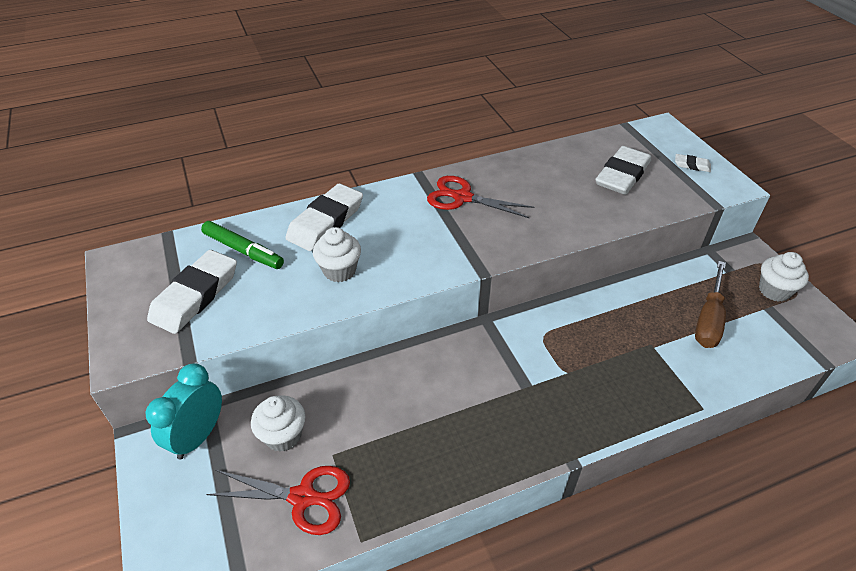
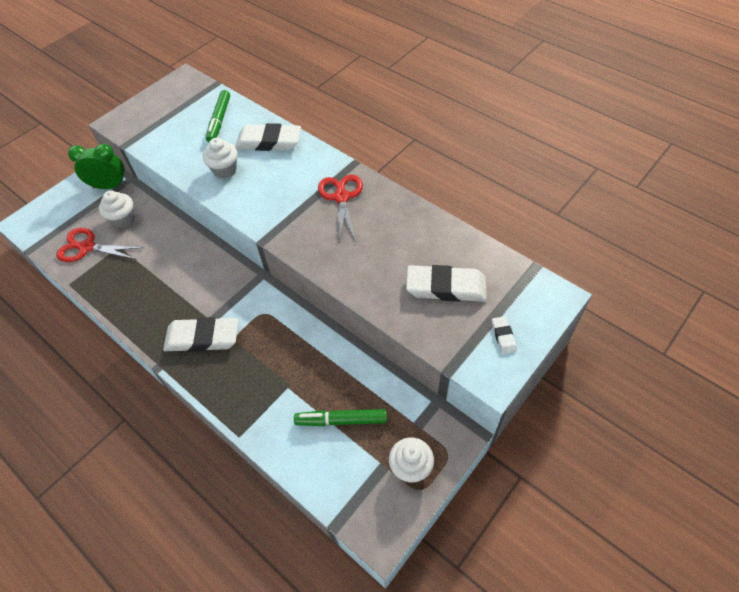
camera: 65 degrees right, 10 degrees up
(195, 295) = (171, 122): white eraser -> white eraser (202, 338)
(198, 436) = (110, 186): turquoise clock -> green clock
(303, 497) = (87, 247): red scissors -> red scissors turned 120 degrees clockwise
(709, 319) = (341, 420): brown screwdriver -> green marker

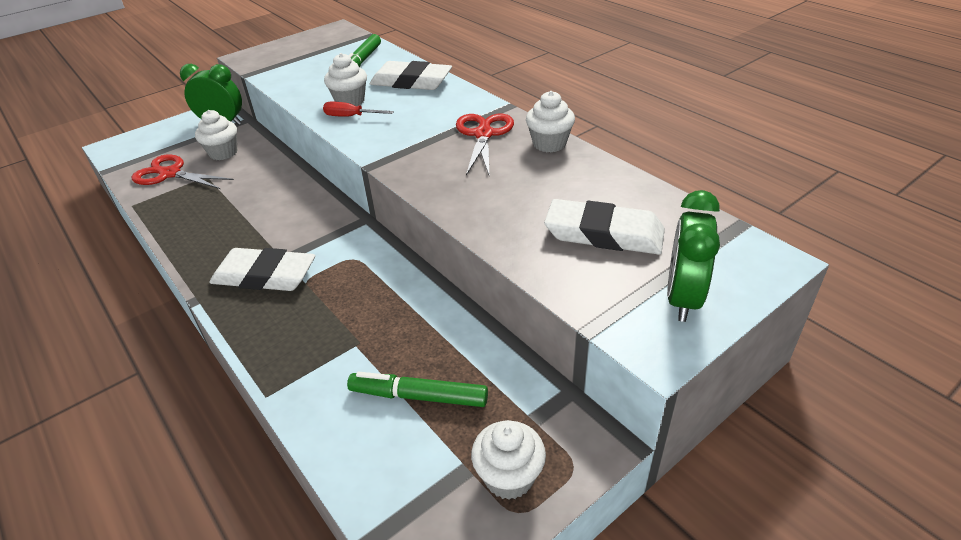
camera: 10 degrees right, 15 degrees down
(231, 188) = (351, 116): none -> red screwdriver
(393, 202) = (549, 144): none -> white cupcake
(503, 336) = (682, 298): white eraser -> green clock

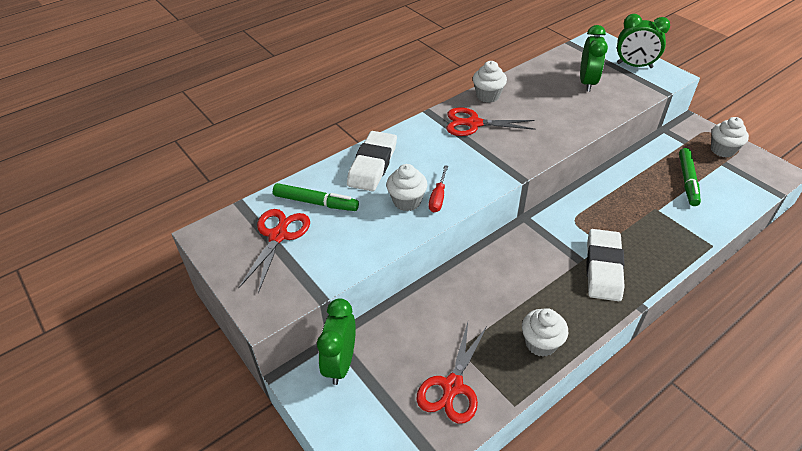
camera: 90 degrees left, 5 degrees up
(223, 153) = (411, 344): white cupcake -> white cupcake (540, 343)
(324, 52) = (278, 236): none -> red scissors
(604, 233) = (587, 82): white eraser -> green clock

